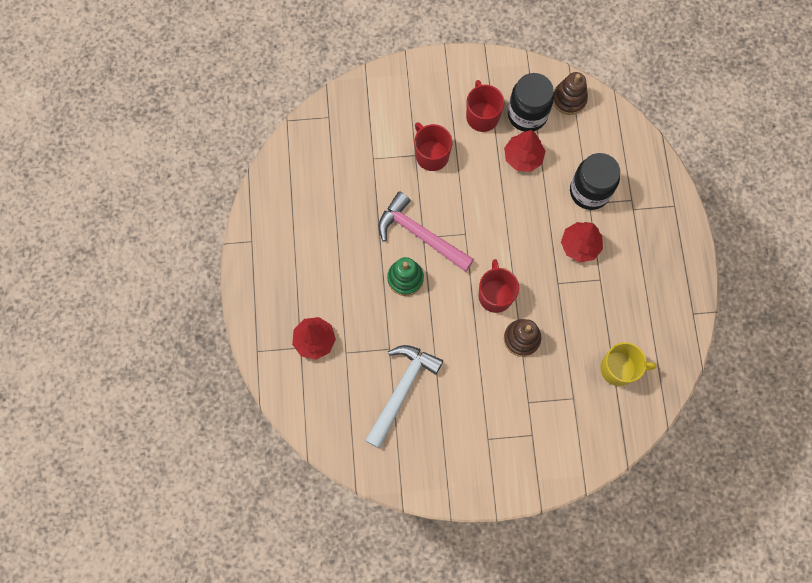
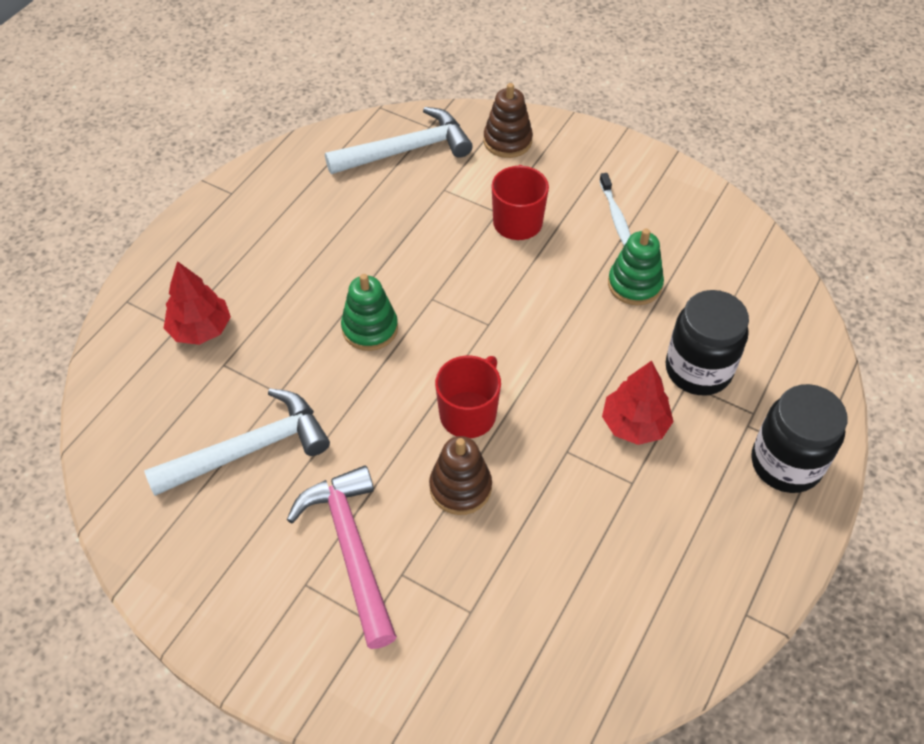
camera: 35 degrees right, 20 degrees down
(329, 143) = (407, 150): none -> white hammer
(420, 234) = (430, 293): pink hammer -> pink hammer (351, 549)
(482, 116) = (616, 216): red mug -> white toothbrush
(523, 157) = (634, 284): red tree -> green stacking toy
(527, 114) = (677, 244): black jar -> black jar (786, 463)
(569, 99) = (747, 256): brown stacking toy -> brown stacking toy (507, 141)
(619, 369) = (571, 616): yellow mug -> none

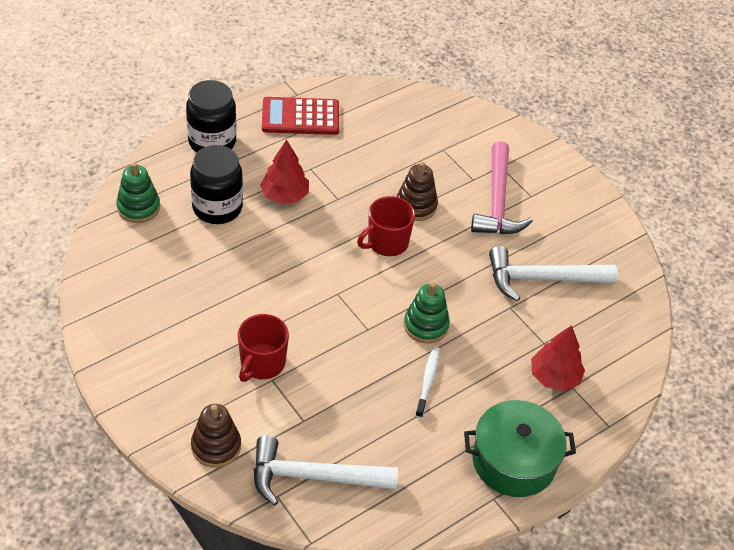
camera: 160 degrees left, 5 degrees down
(221, 230) = (514, 461): none -> green pot
(616, 216) = (180, 335): white toothbrush -> white toothbrush (427, 381)
(634, 284) = (211, 277): green stacking toy -> green stacking toy (138, 207)
(709, 569) = (300, 117): none -> red calculator

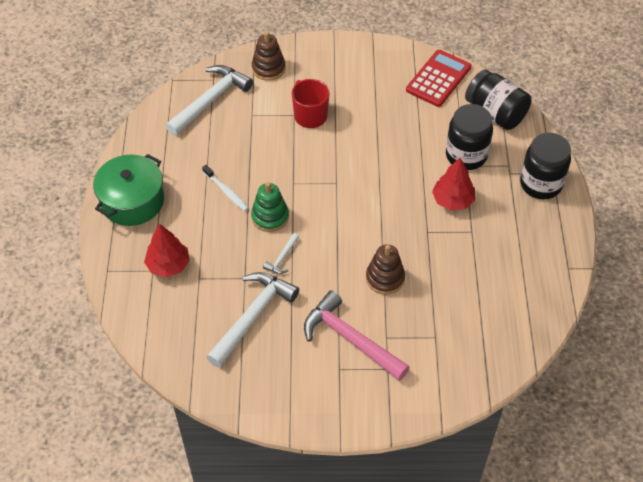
camera: 130 degrees right, 5 degrees up
(138, 207) = (495, 113): green stacking toy -> black jar
(300, 117) = (537, 255): red calculator -> red calculator (438, 79)
(387, 242) = (361, 237): red mug -> none
(463, 290) = (282, 258): none -> white hammer

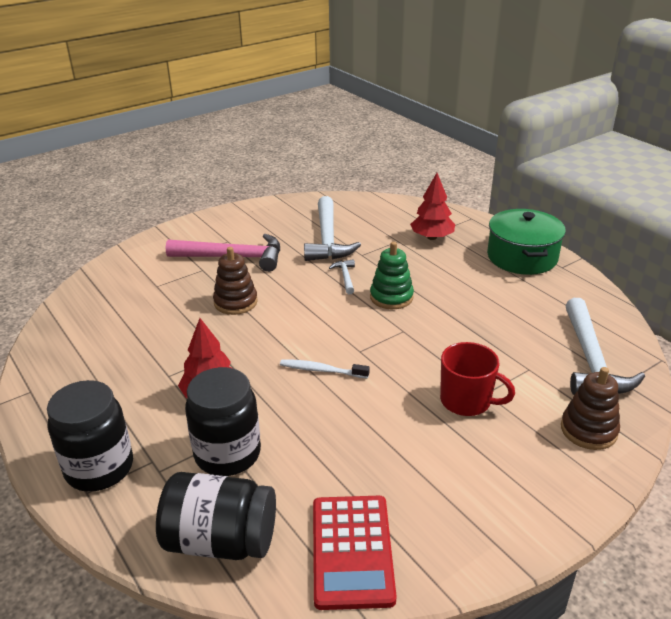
camera: 145 degrees right, 20 degrees down
(226, 191) = (456, 296): white toothbrush -> white toothbrush (321, 370)

